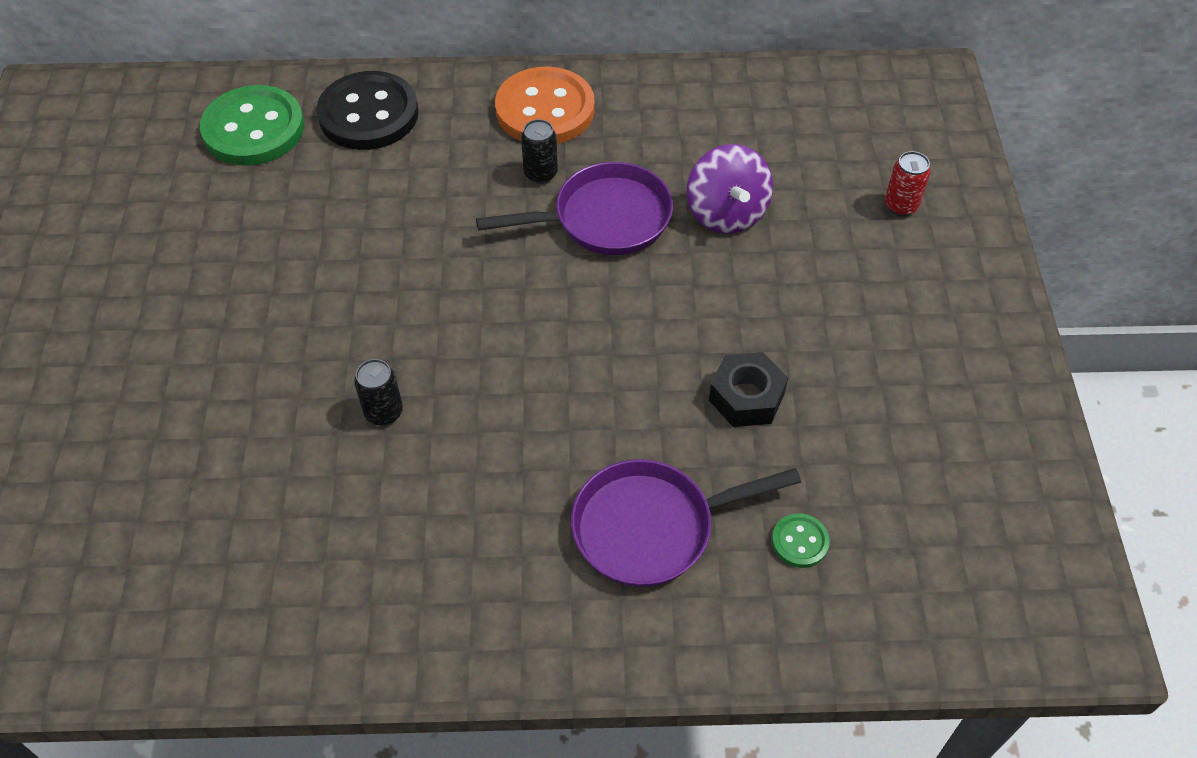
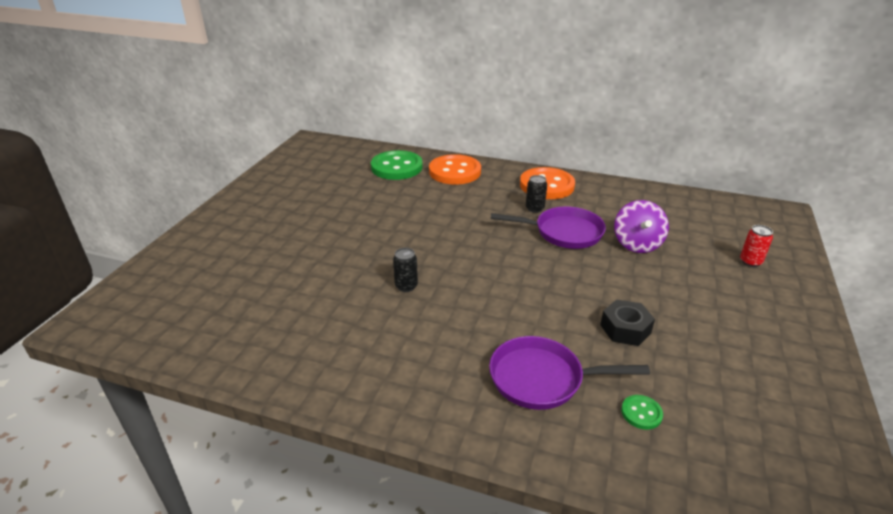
camera: 20 degrees right, 20 degrees down
(368, 114) = (455, 172): black button -> orange button

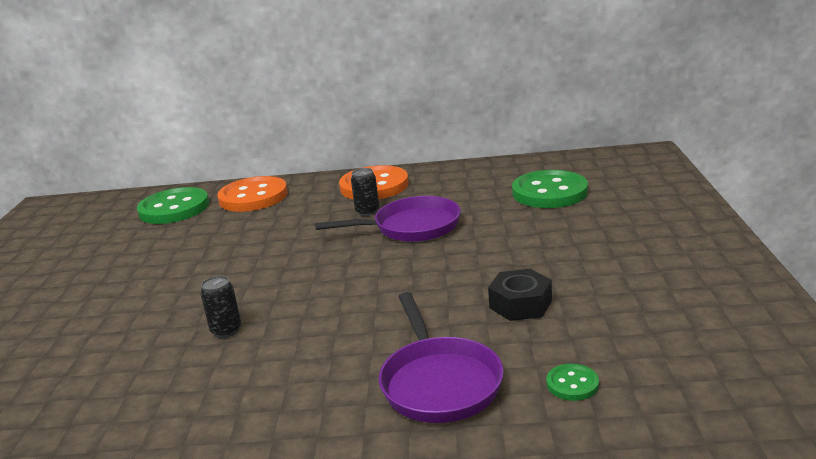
camera: 15 degrees left, 10 degrees down
(542, 379) = (439, 382): purple pan -> purple pan turned 90 degrees counterclockwise
(637, 244) = (502, 218): purple spinning top -> none
(684, 229) = (549, 192): none -> green button
(750, 262) = (633, 205): red can -> none

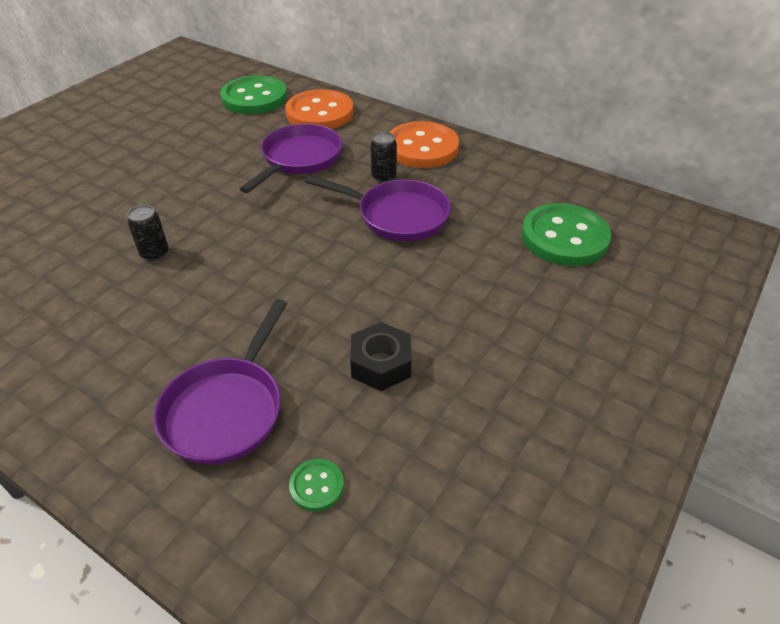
camera: 30 degrees right, 20 degrees up
(277, 228) = (299, 159): none -> purple pan

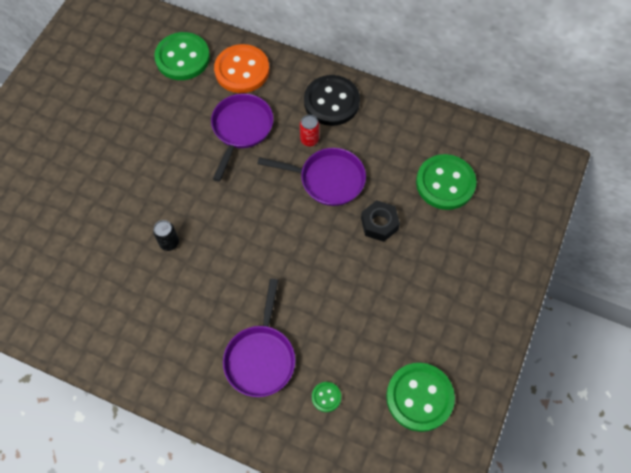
camera: 10 degrees left, 20 degrees up
(381, 364) = (343, 310): black nut -> black nut (379, 224)
(383, 177) = (309, 140): black can -> red can
(422, 148) = (331, 102): orange button -> black button
(487, 514) = (419, 397): none -> green button

